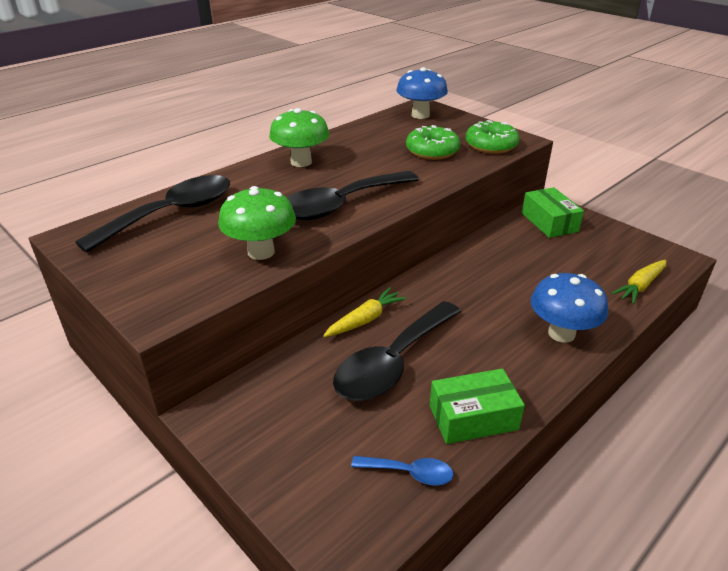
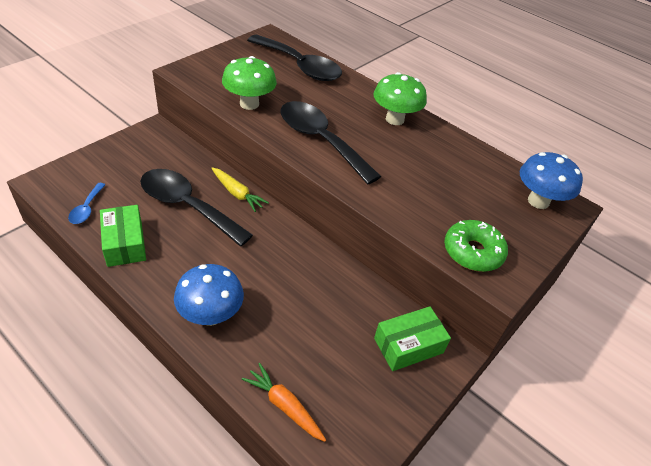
camera: 80 degrees right, 10 degrees up
(432, 151) = (442, 202): green donut -> none
(640, 286) = (284, 406): yellow carrot -> orange carrot

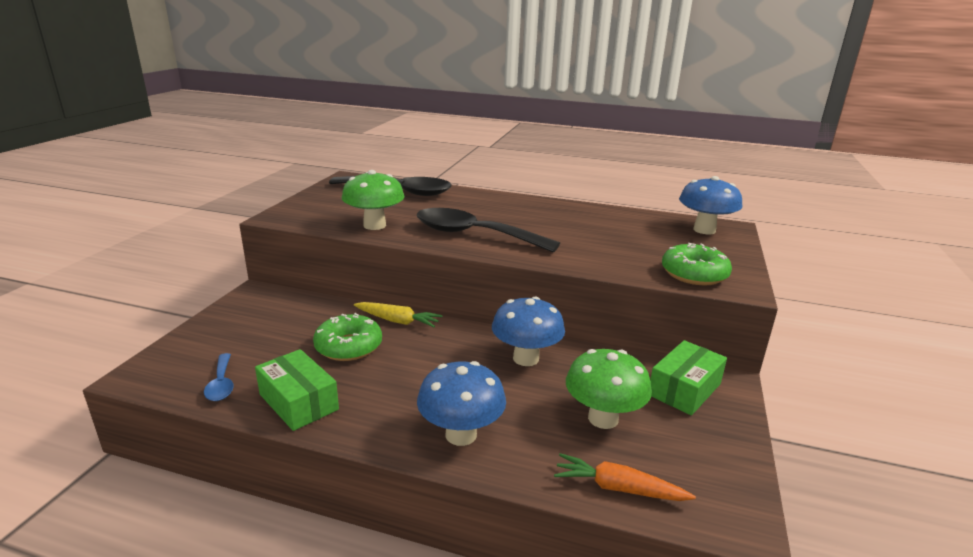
camera: 20 degrees left, 20 degrees down
(187, 206) = (348, 346): black spoon -> green donut
(306, 266) = (526, 358): none -> blue mushroom
(394, 119) = (527, 207): green mushroom -> green mushroom (603, 418)

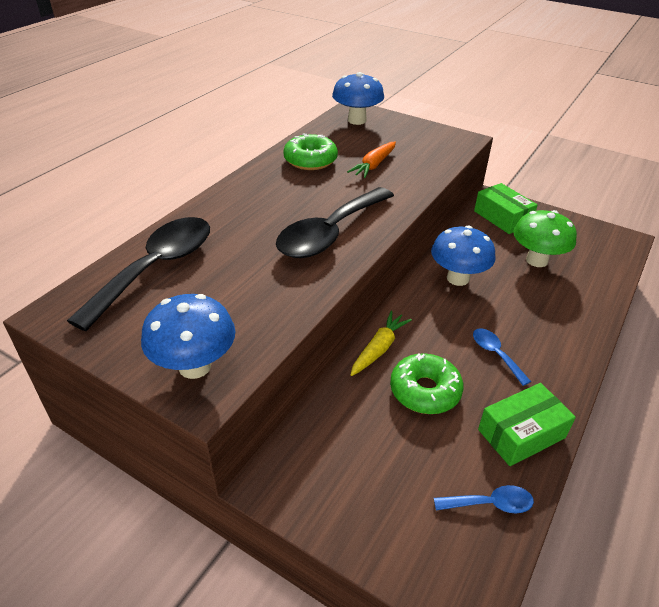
camera: 75 degrees left, 15 degrees up
(374, 225) = (276, 300): green mushroom -> none
(408, 385) = (495, 354): none -> blue spoon
(461, 434) = (560, 332): blue mushroom -> blue mushroom (195, 366)
(618, 488) = (605, 273): orange carrot -> orange carrot (374, 165)
(694, 274) = (440, 148): green donut -> green donut (310, 160)

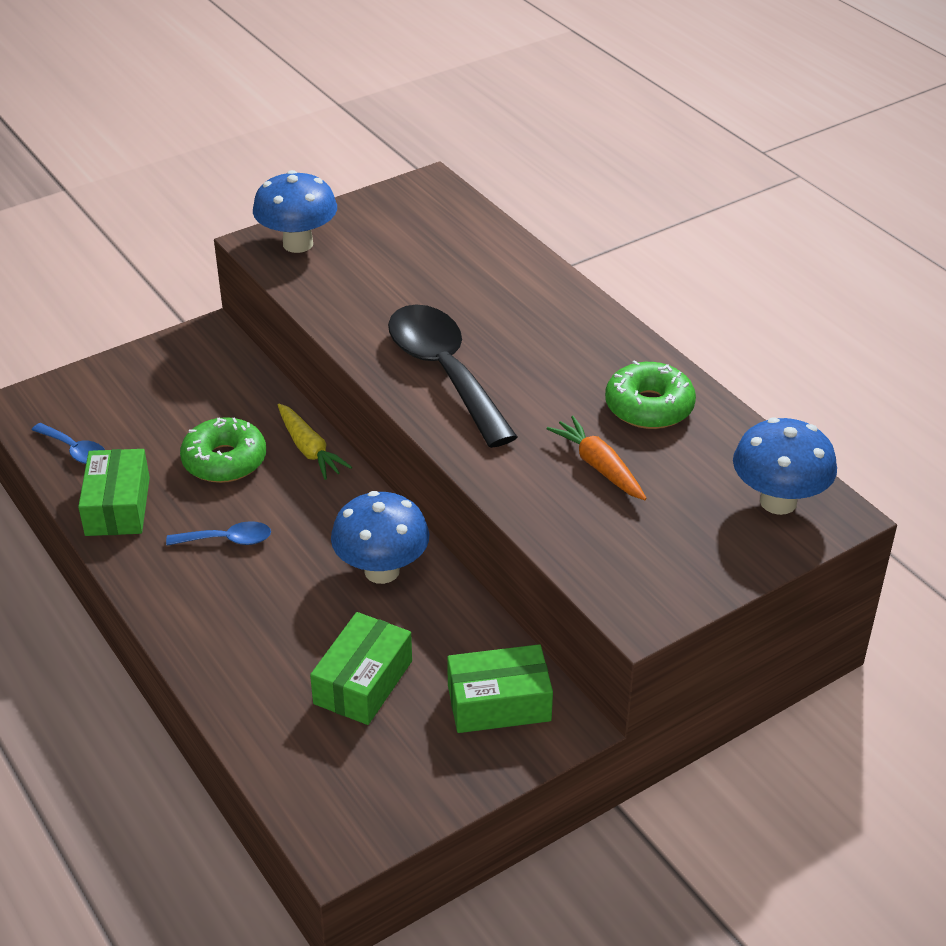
camera: 115 degrees right, 0 degrees up
(157, 268) = (461, 243): black spoon -> none
(490, 504) = (75, 450): blue spoon -> blue spoon turned 75 degrees counterclockwise
(536, 260) = (363, 682): green mushroom -> green box

